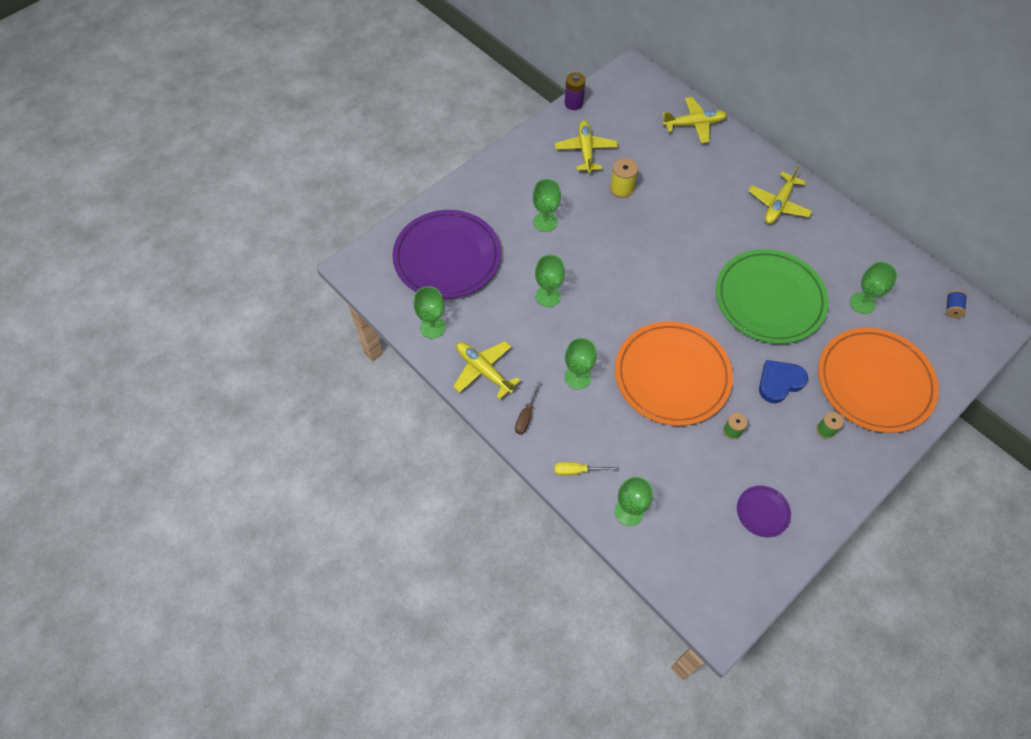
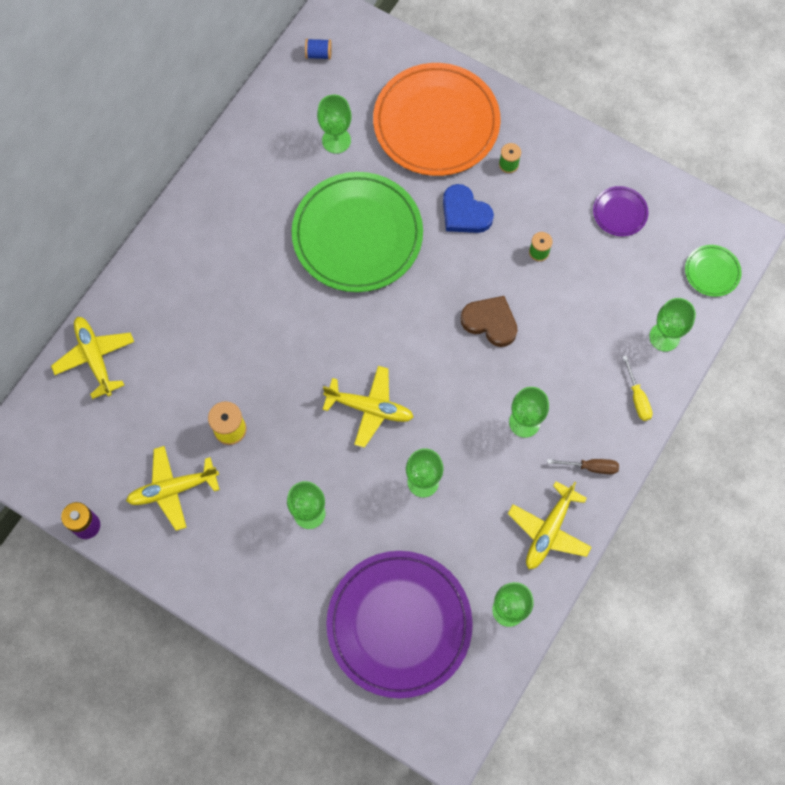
camera: 105 degrees left, 10 degrees up
(672, 375) = (490, 322): orange plate -> brown heart
(686, 577) = (712, 272): none -> green plate
(778, 204) = (212, 240): yellow plane -> yellow plane (370, 408)

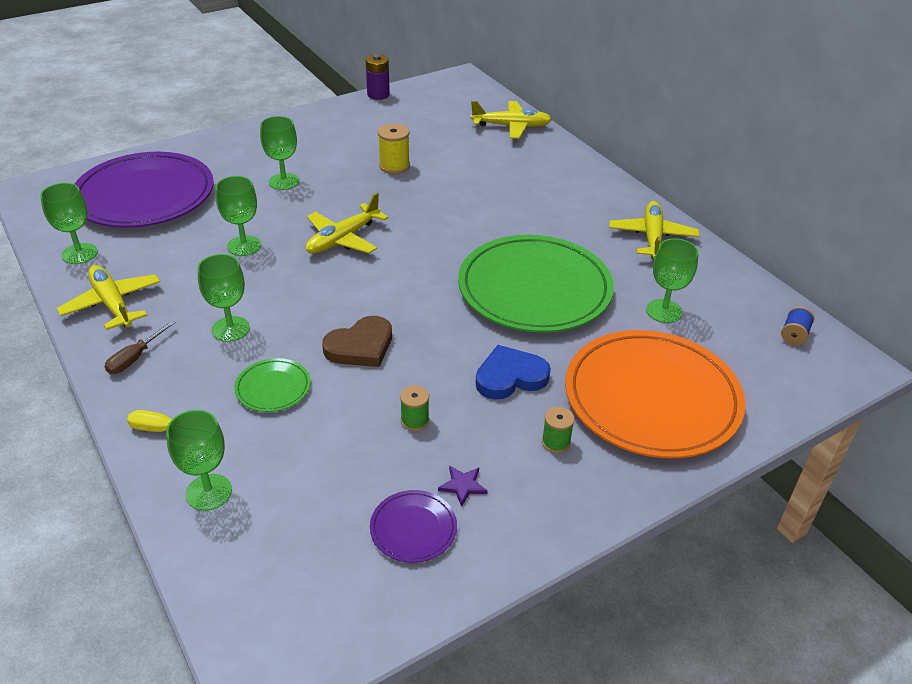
camera: 115 degrees right, 30 degrees down
(173, 489) = (370, 131): yellow plane -> yellow plane (652, 237)
(574, 201) = (463, 486): none -> purple star
(712, 272) = (247, 596): green plate -> green plate (273, 388)

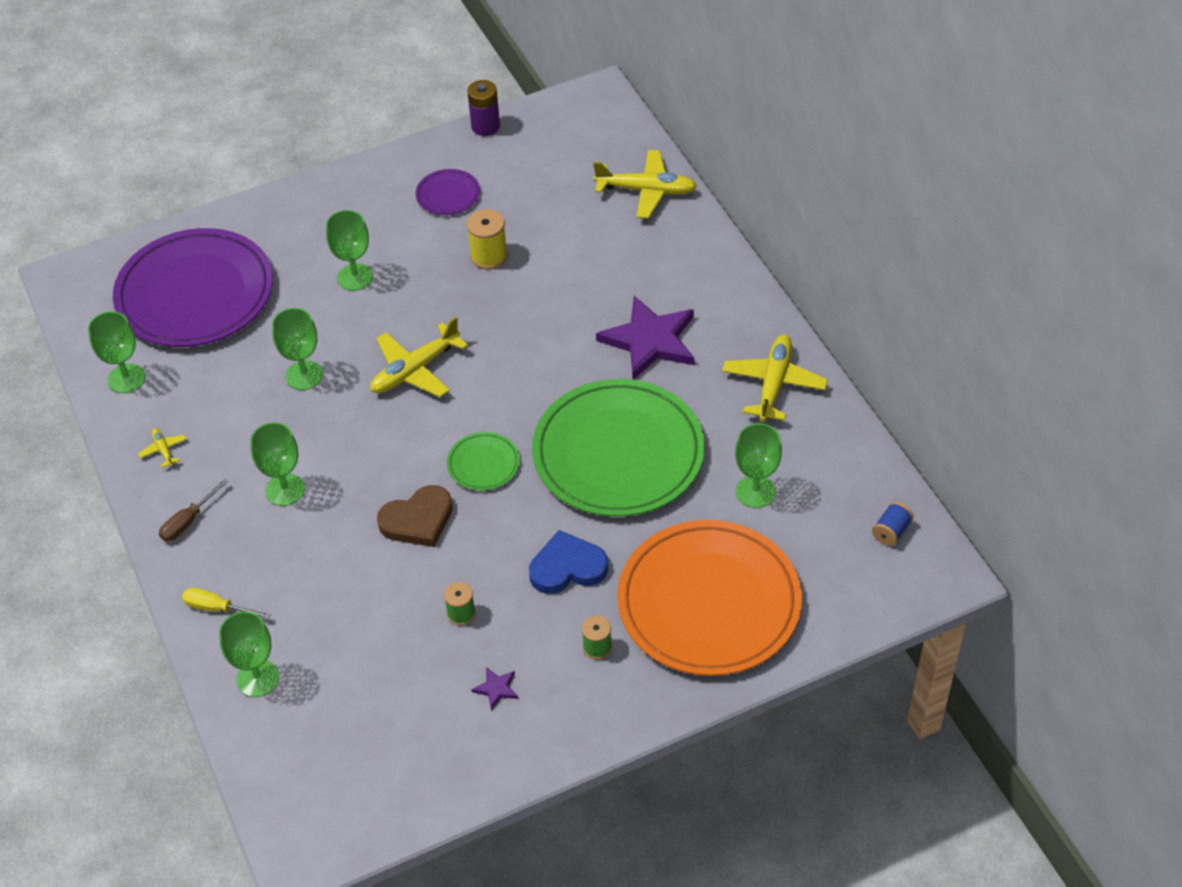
camera: 10 degrees right, 10 degrees up
(113, 304) = (164, 450): yellow plane -> yellow plane, size x0.46
(273, 388) = (324, 566): green plate -> green plate (483, 464)
(413, 528) = (443, 729): purple plate -> purple plate (448, 195)
(540, 213) = (650, 341): none -> purple star

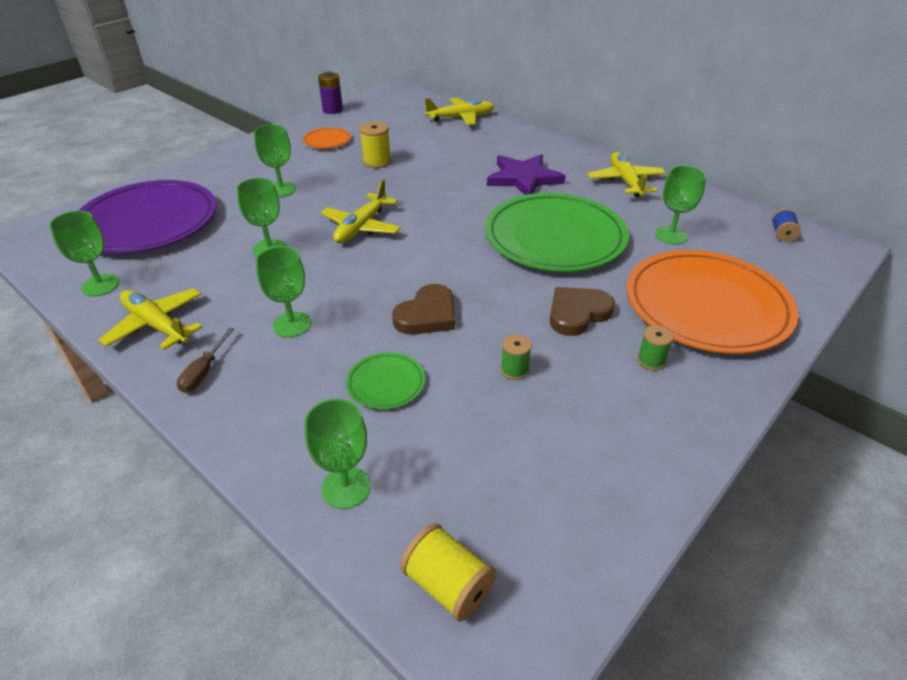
camera: 25 degrees left, 10 degrees down
(164, 450) = (156, 325): yellow plane -> yellow plane, size x2.15
(217, 608) = (268, 435): yellow screwdriver -> none
(294, 783) = (448, 585): none -> yellow spool
(448, 195) = (327, 141): purple plate -> orange plate
(483, 464) = (456, 267): green plate -> green plate (386, 383)
(496, 688) = (592, 419): purple star -> none
(567, 567) = (577, 313): blue heart -> brown heart

